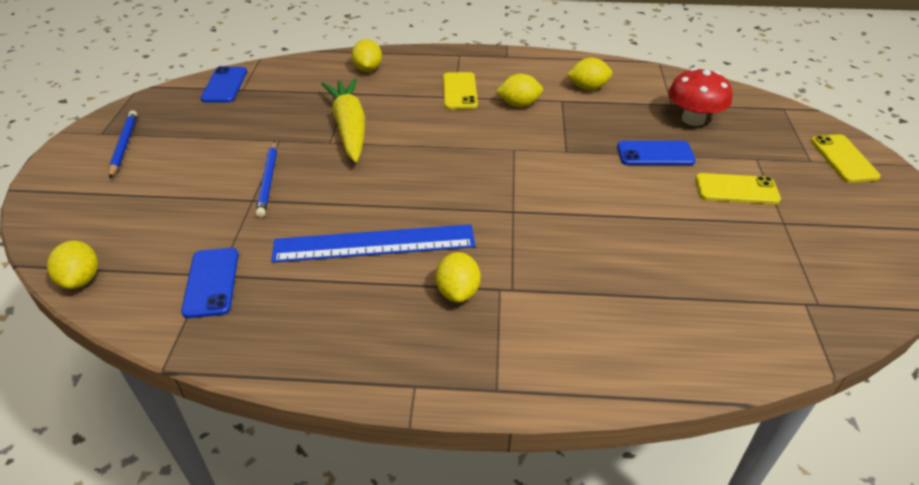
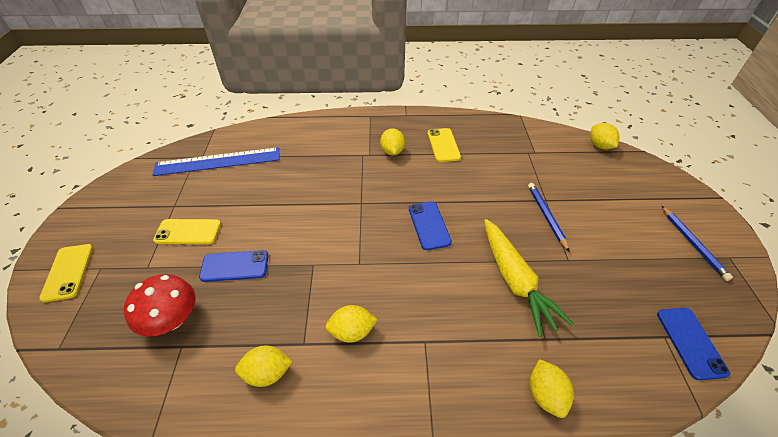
camera: 175 degrees right, 5 degrees up
(211, 282) = (528, 148): blue phone -> blue phone (429, 225)
(374, 243) = (448, 175): blue ruler -> blue ruler (218, 162)
(459, 91) = (419, 352): yellow phone -> yellow phone (443, 145)

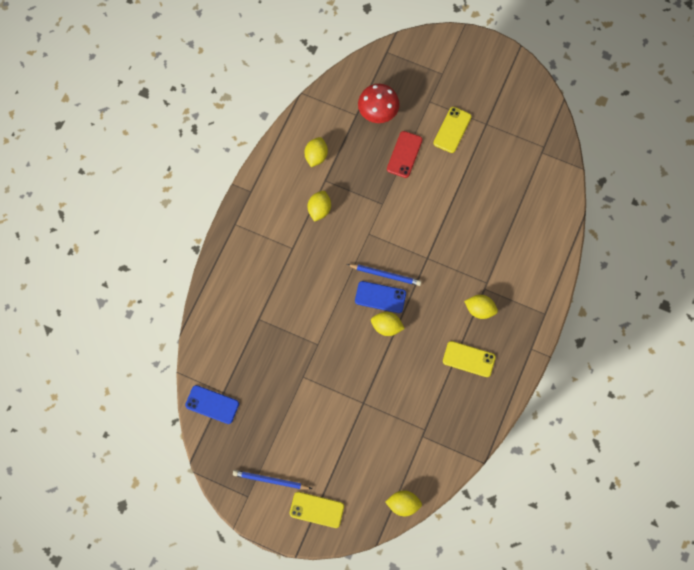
camera: 115 degrees right, 25 degrees up
(68, 272) = (447, 55): yellow phone -> yellow phone (316, 509)
(218, 162) = (529, 163): blue ruler -> none
(235, 266) = (404, 154): blue phone -> red phone
(515, 281) = (305, 328): yellow carrot -> none
(545, 395) = (229, 296): yellow lemon -> yellow lemon (386, 327)
(546, 216) = (347, 390): blue pencil -> blue pencil (385, 275)

